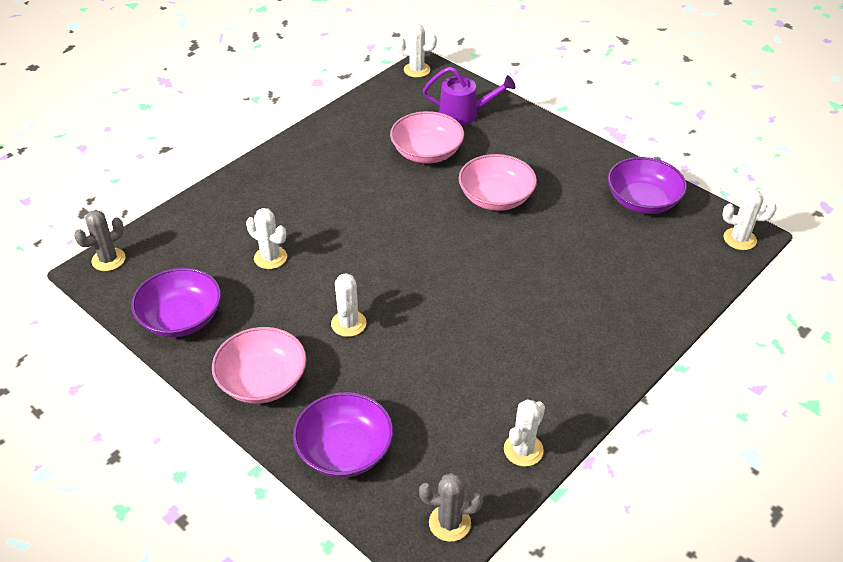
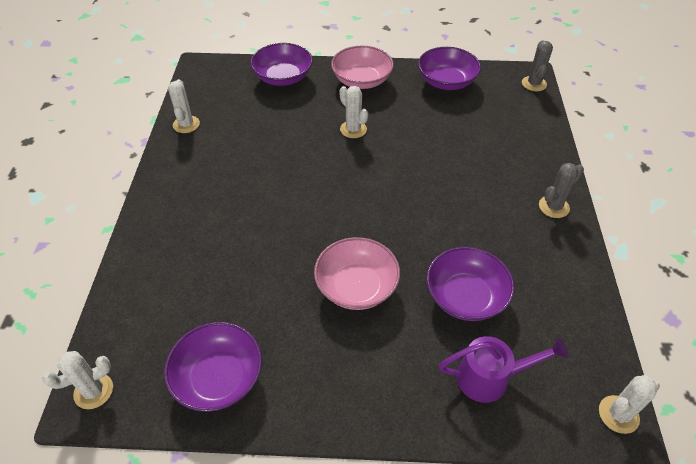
camera: 140 degrees right, 5 degrees up
(270, 257) = (451, 137): white cactus -> none
(427, 152) = (465, 296): pink bowl -> purple bowl
(449, 523) = (201, 79): grey cactus -> grey cactus (553, 207)
(465, 114) = (491, 377): purple watering can -> purple watering can turned 150 degrees counterclockwise

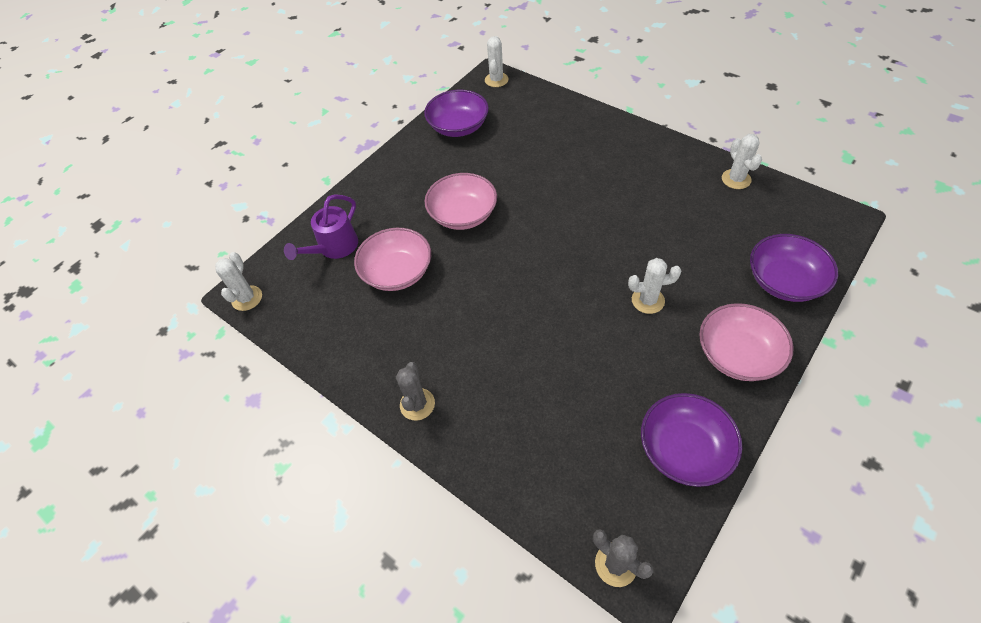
camera: 130 degrees right, 5 degrees up
(186, 124) = (736, 179): white cactus -> white cactus turned 45 degrees clockwise
(465, 296) = (397, 272): purple bowl -> pink bowl

